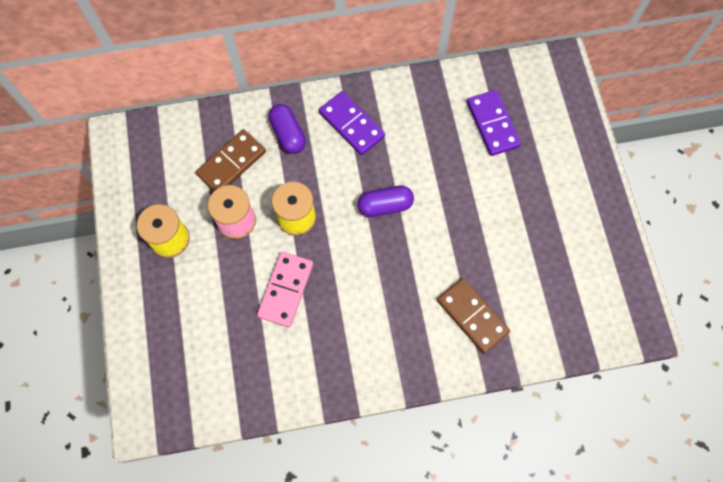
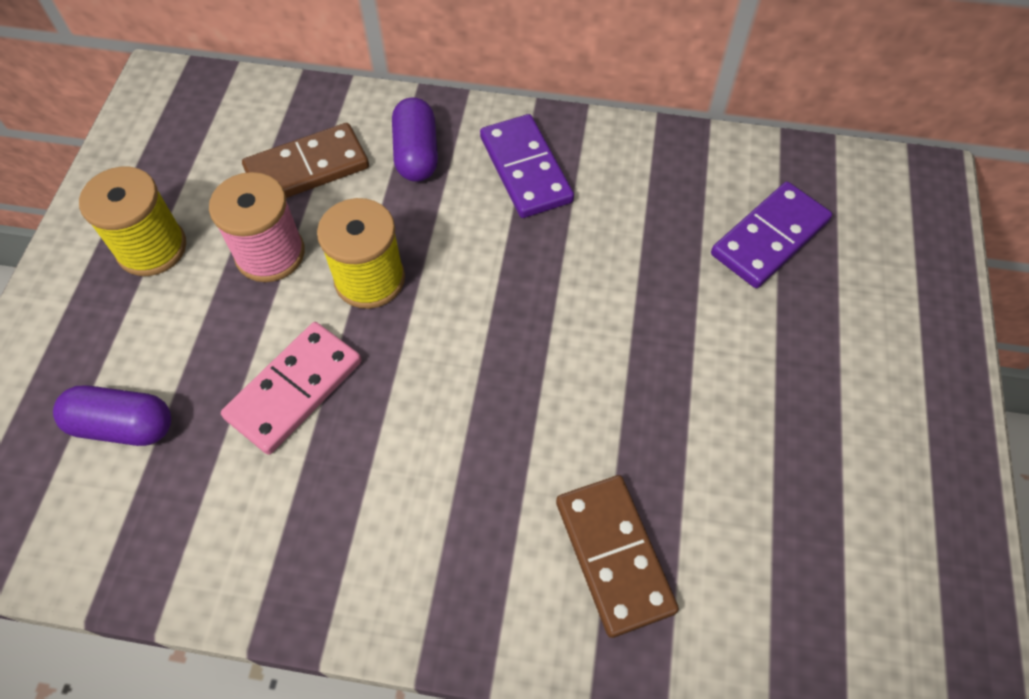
camera: 20 degrees right, 10 degrees down
(385, 205) = (528, 308): purple capsule -> purple capsule (123, 425)
(492, 124) = (769, 238): purple domino -> purple domino turned 45 degrees clockwise

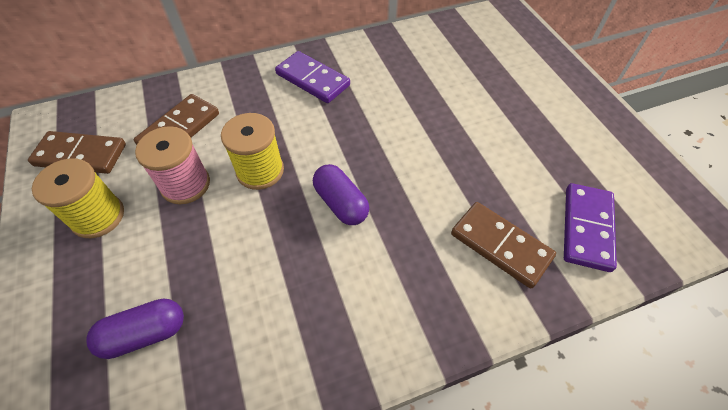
camera: 30 degrees left, 5 degrees down
(176, 152) = (81, 155): none -> brown domino
(295, 390) = (253, 252): pink domino -> none
(416, 153) = (244, 96): purple capsule -> purple capsule (341, 203)
(769, 238) = (459, 62): purple domino -> purple domino (586, 228)

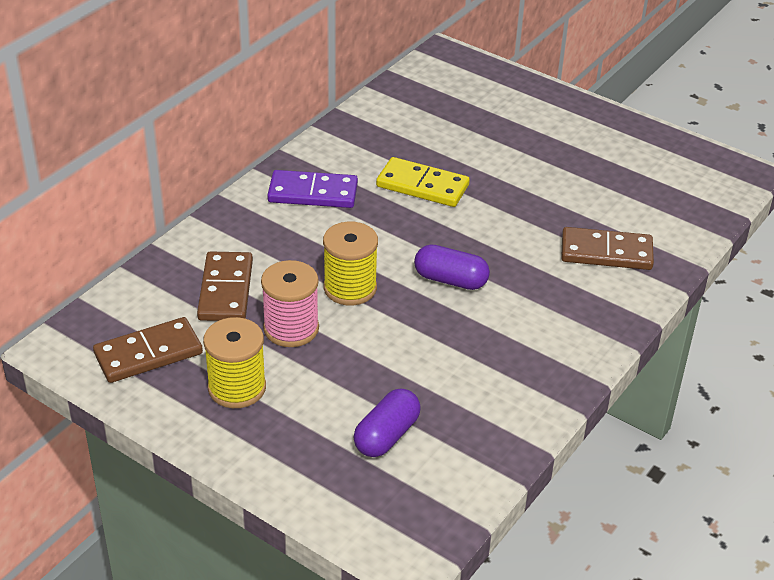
camera: 35 degrees left, 15 degrees down
(396, 108) = (422, 186): none -> yellow domino
(586, 228) = (659, 212): purple domino -> none

